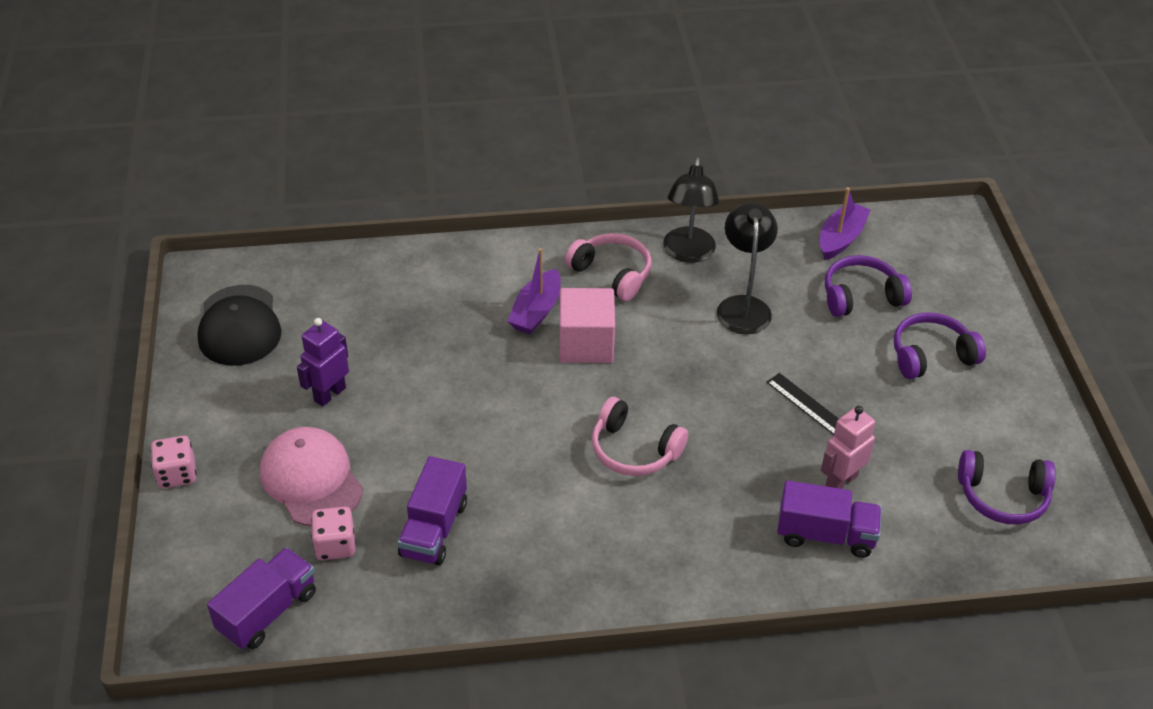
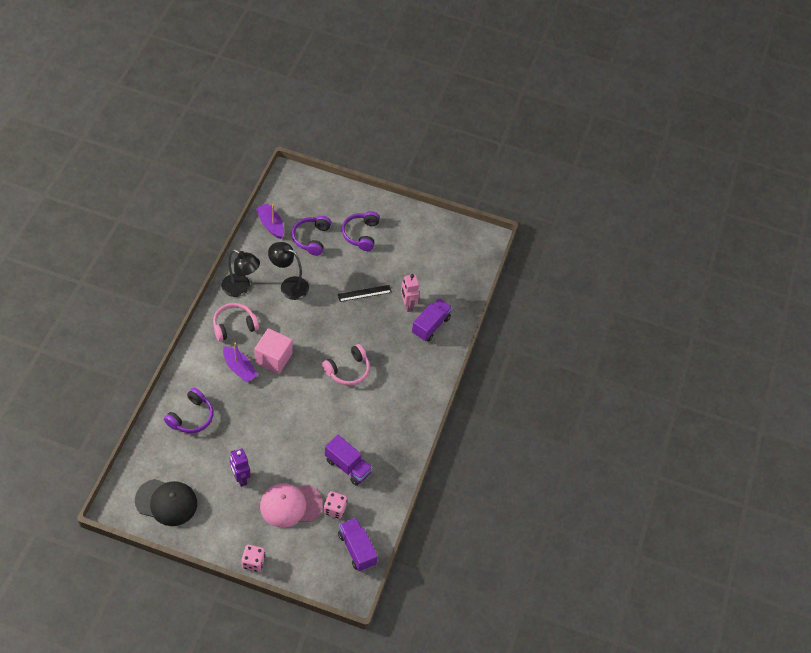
camera: 70 degrees left, 10 degrees up
(1002, 497) = (446, 256): purple headphones -> purple headphones (191, 417)

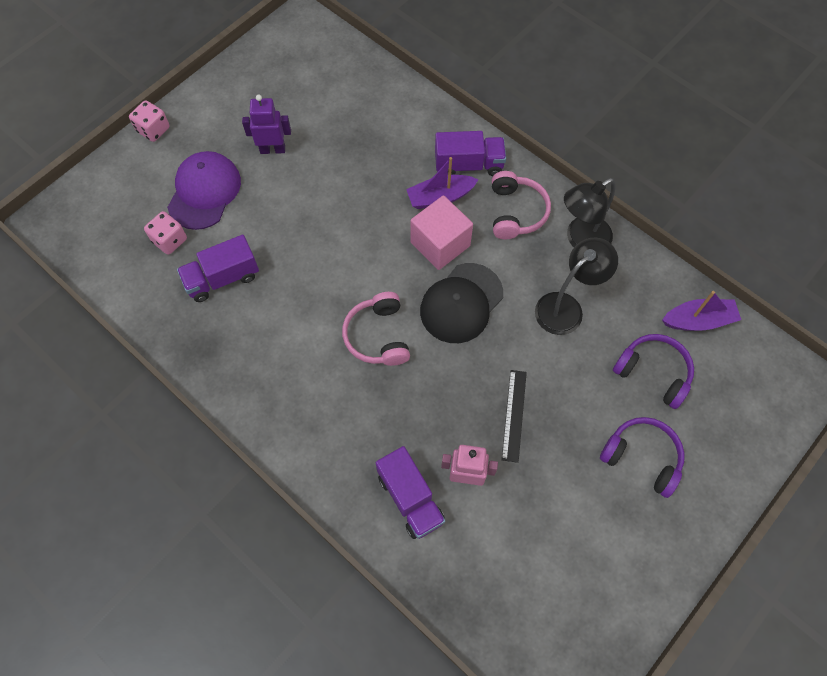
camera: 120 degrees right, 10 degrees up
(166, 502) = (281, 67): black cap -> black cap (461, 303)
(191, 417) = (387, 123): purple headphones -> none
(290, 505) = (204, 192): pink cap -> purple cap
(357, 549) = (100, 246): purple truck -> purple truck (468, 165)

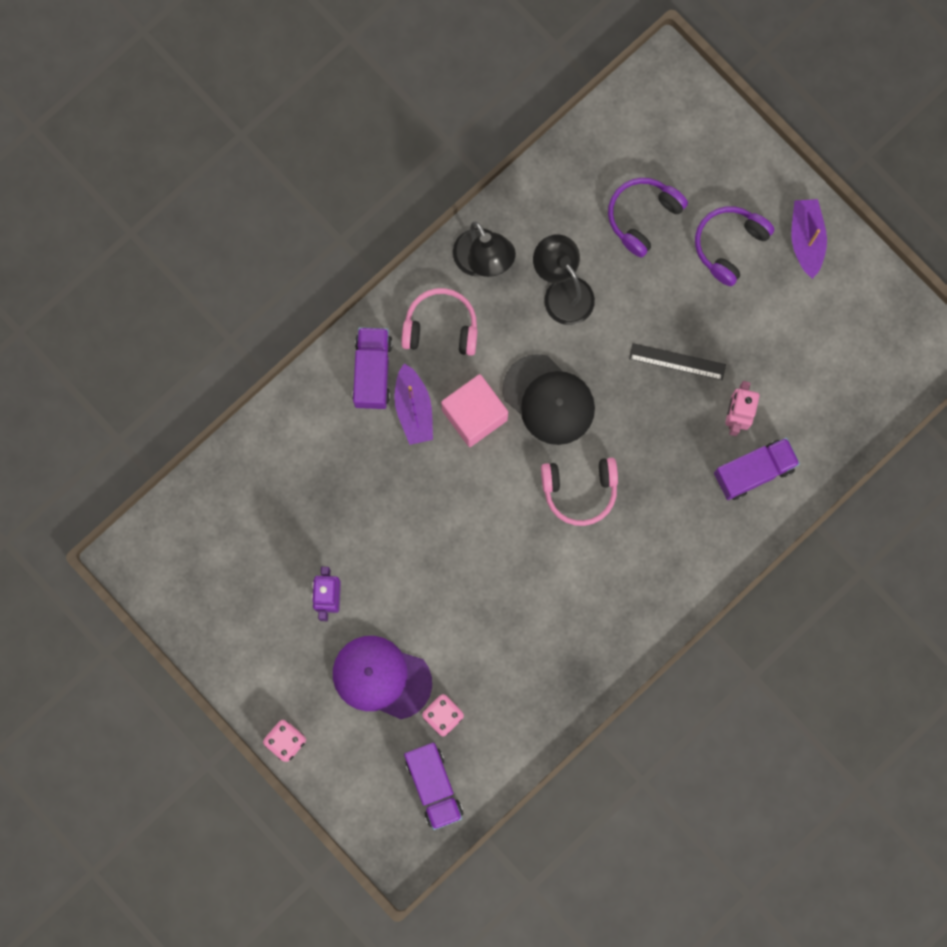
camera: 85 degrees left, 15 degrees up
(222, 278) = (497, 655): purple truck -> purple truck (434, 786)
(698, 320) = (589, 159): purple boat -> purple boat (806, 239)

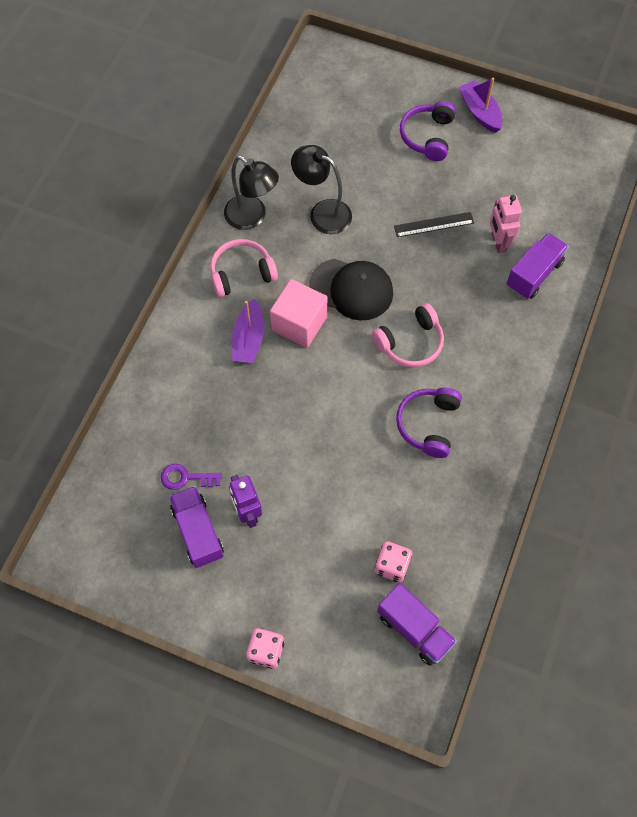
camera: 25 degrees left, 15 degrees down
(284, 533) = (186, 478): none -> purple key
(372, 372) = (203, 326): purple truck -> purple truck (198, 532)
(381, 677) = (324, 558): purple cap -> none
(413, 409) = (249, 339): purple boat -> purple boat turned 45 degrees clockwise
(642, 216) = (355, 143): purple headphones -> purple headphones (428, 424)

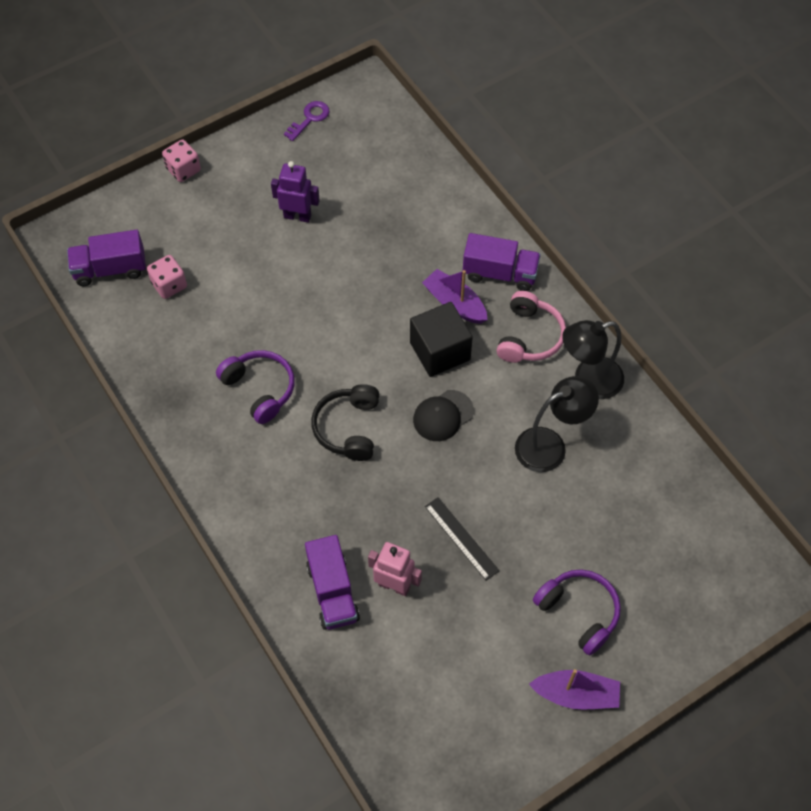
camera: 125 degrees right, 5 degrees down
(186, 478) = (362, 192): purple key -> purple key (309, 119)
(198, 532) = (310, 177): purple truck -> purple truck (500, 273)
(299, 323) = (440, 351): pink cube -> black cube
(351, 289) = (443, 415): black cap -> black cap, size x0.65
(410, 343) = (348, 428): pink headphones -> black headphones
(434, 225) = (461, 538): black ruler -> black ruler turned 60 degrees counterclockwise

